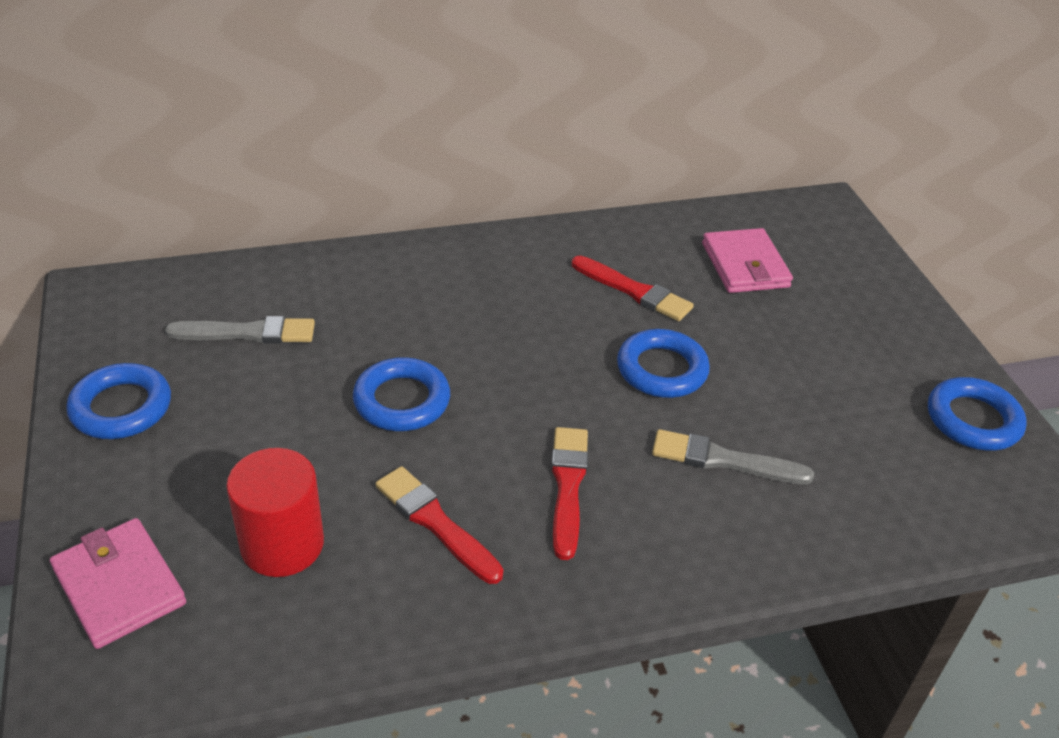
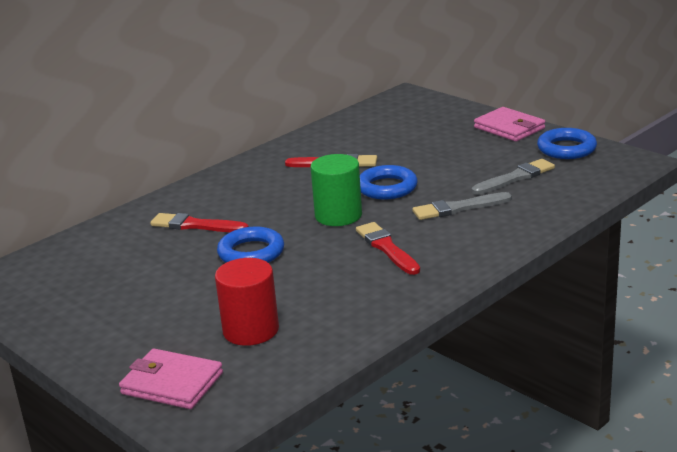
camera: 25 degrees left, 15 degrees down
(121, 407) = (73, 320): blue ring -> none
(247, 333) = (116, 262): grey brush -> grey brush (515, 178)
(436, 523) = (330, 288): red brush -> red brush (196, 225)
(559, 390) = (338, 215): none -> green cylinder
(745, 265) = (386, 132): pink wallet -> pink wallet (509, 128)

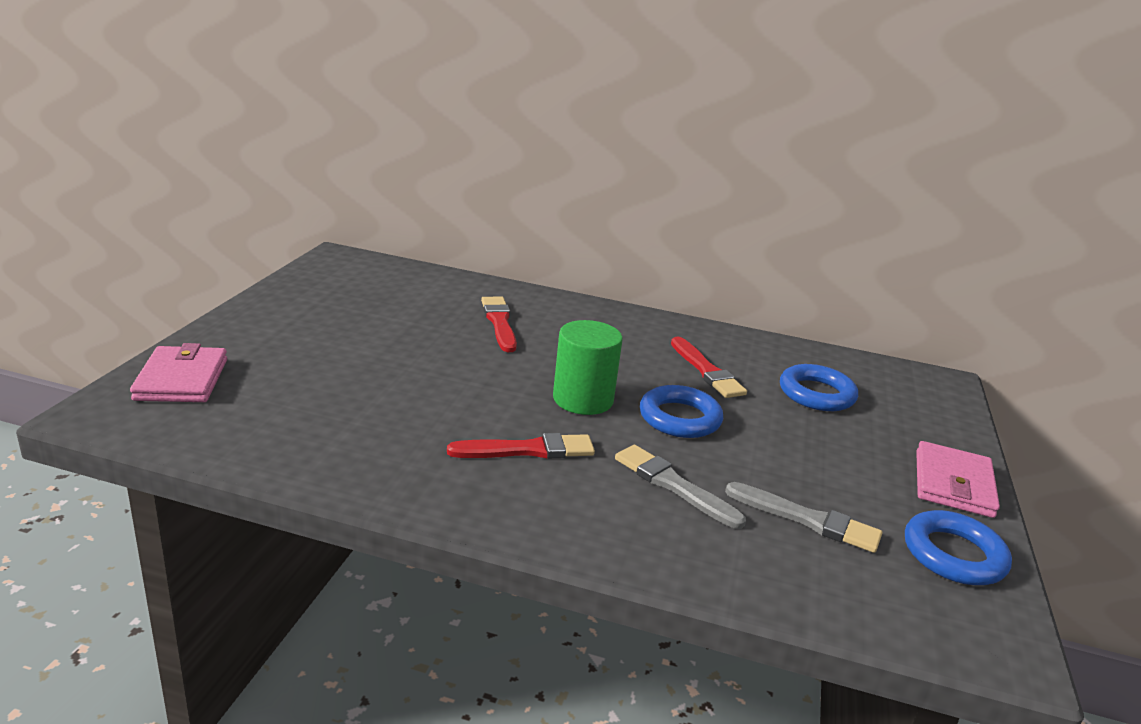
camera: 55 degrees right, 0 degrees up
(251, 252) = (462, 364): blue ring -> blue ring (816, 394)
(251, 330) = (297, 400): red cylinder -> none
(387, 248) = (527, 450): red brush -> red brush turned 45 degrees clockwise

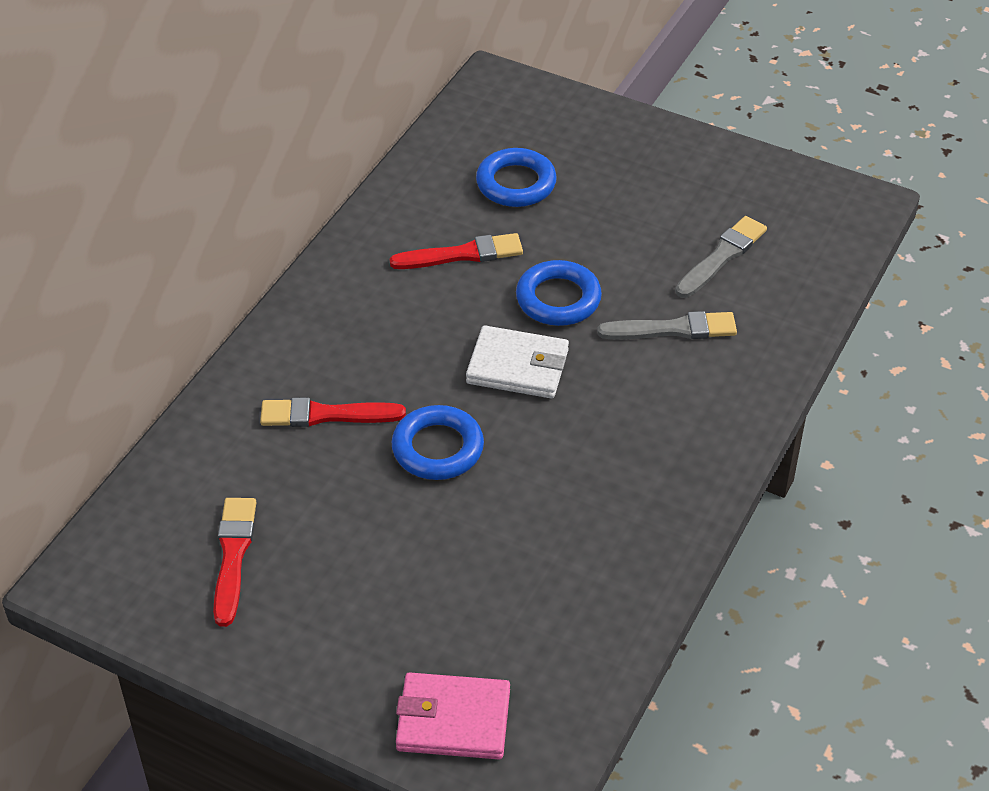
camera: 75 degrees left, 20 degrees up
(527, 450) = (612, 424): red brush -> red brush (233, 556)
(583, 399) = (517, 366): green cylinder -> white wallet
(674, 485) = (672, 329): grey brush -> grey brush turned 150 degrees counterclockwise
(953, 484) = (673, 147): pink wallet -> none
(953, 555) = (766, 186): blue ring -> blue ring (437, 448)

